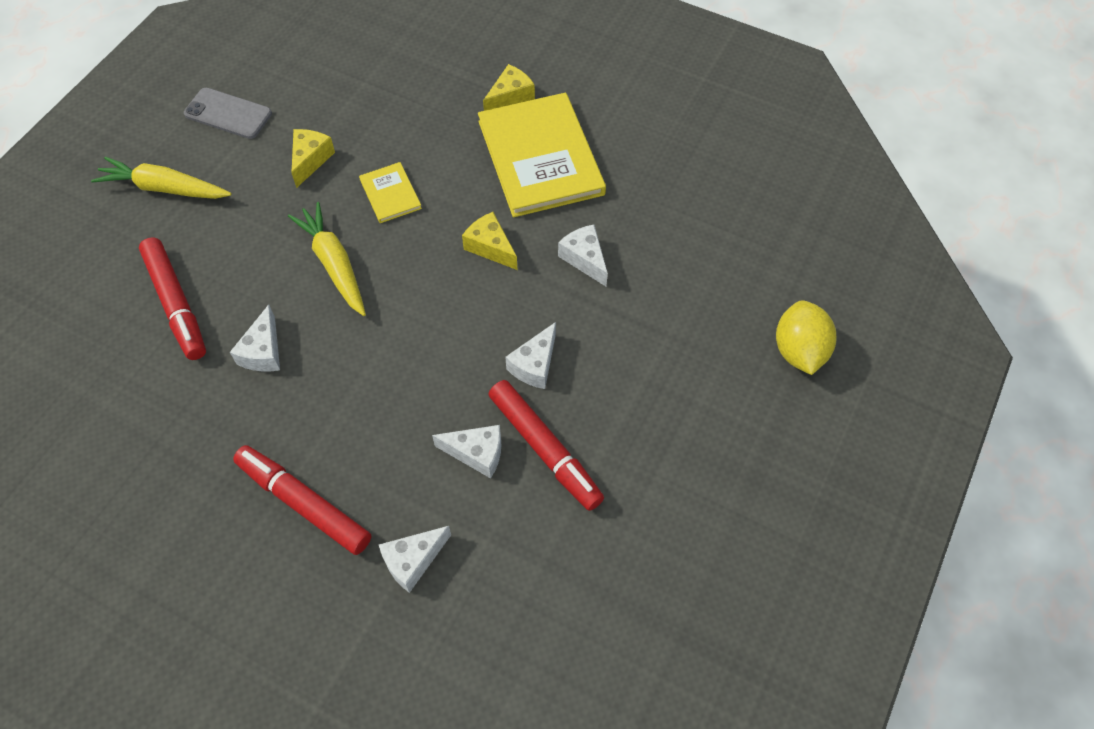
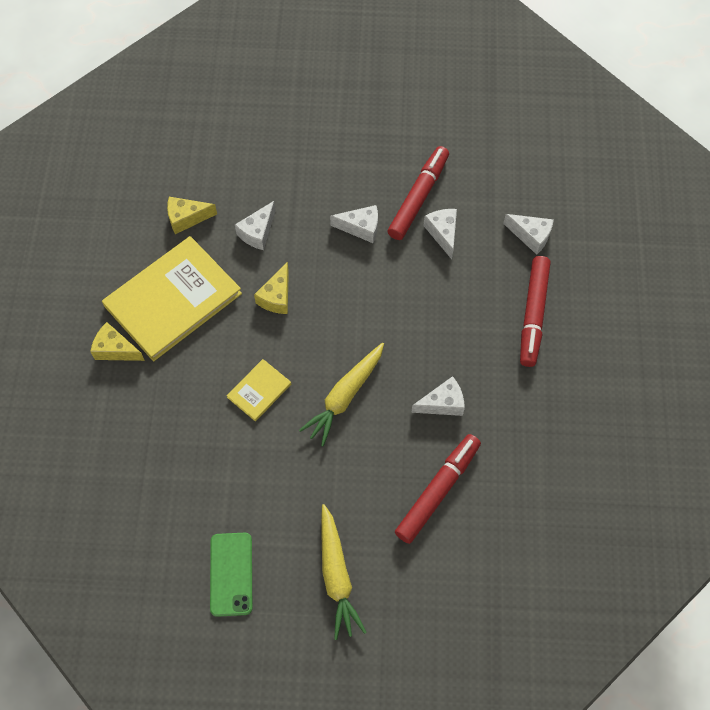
camera: 115 degrees left, 5 degrees up
(228, 114) = (231, 574): grey phone -> green phone
(310, 160) = (252, 471): yellow cheese -> yellow cheese (186, 218)
(799, 351) = (272, 88): yellow lemon -> none

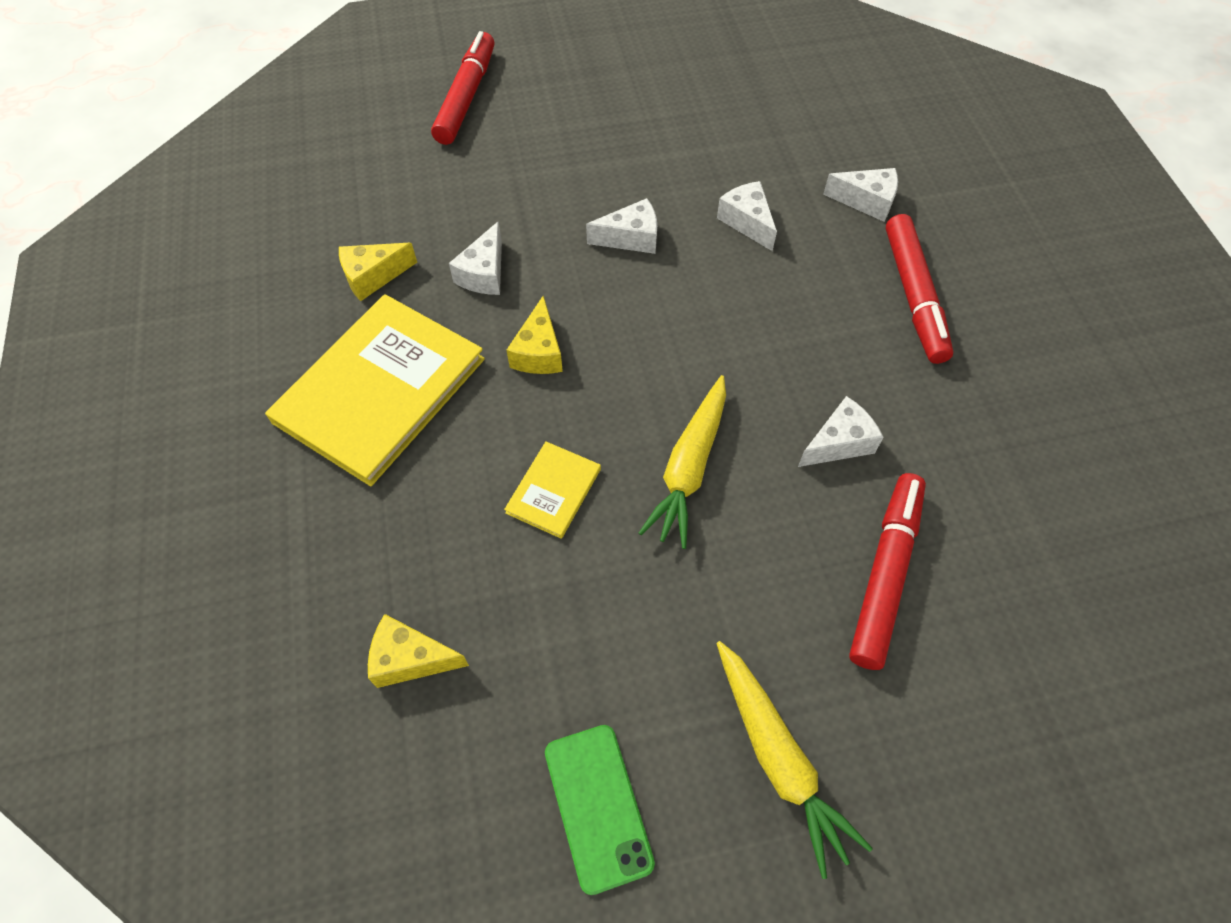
camera: 15 degrees left, 5 degrees down
(115, 349) = (304, 483): yellow cheese -> yellow cheese (410, 658)
(418, 197) = (696, 186): red marker -> red marker (466, 97)

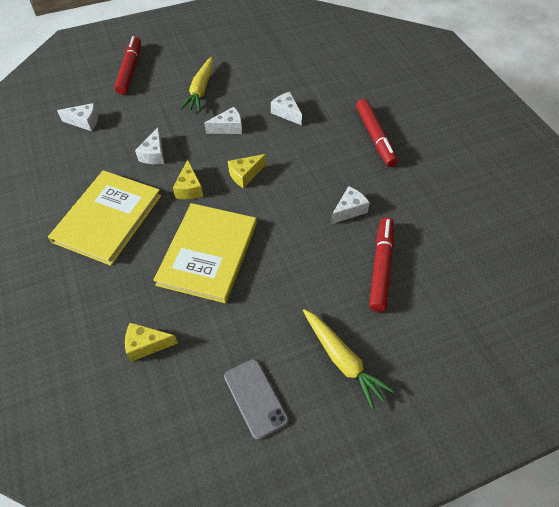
camera: 10 degrees left, 5 degrees down
(373, 276) = (94, 163): yellow cheese -> yellow cheese (245, 175)
(553, 491) = (208, 253): yellow book -> yellow book, size x2.19
(598, 806) = (255, 398): green phone -> grey phone
(689, 468) = (276, 233): yellow carrot -> yellow carrot (201, 90)
(866, 201) = (344, 96): white cheese -> white cheese (84, 122)

